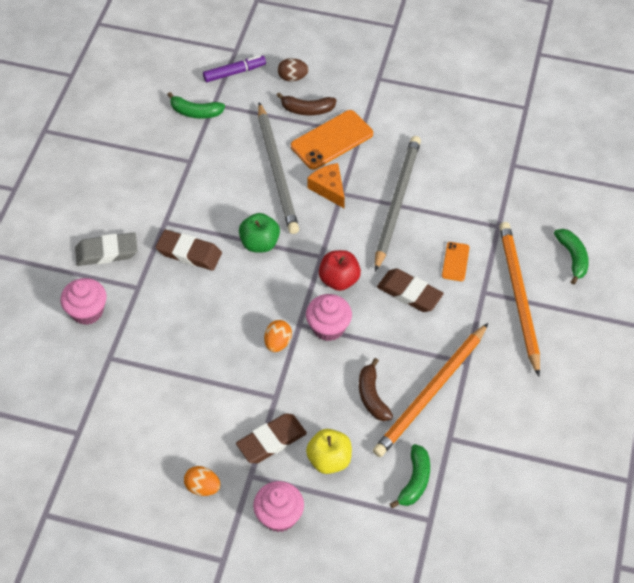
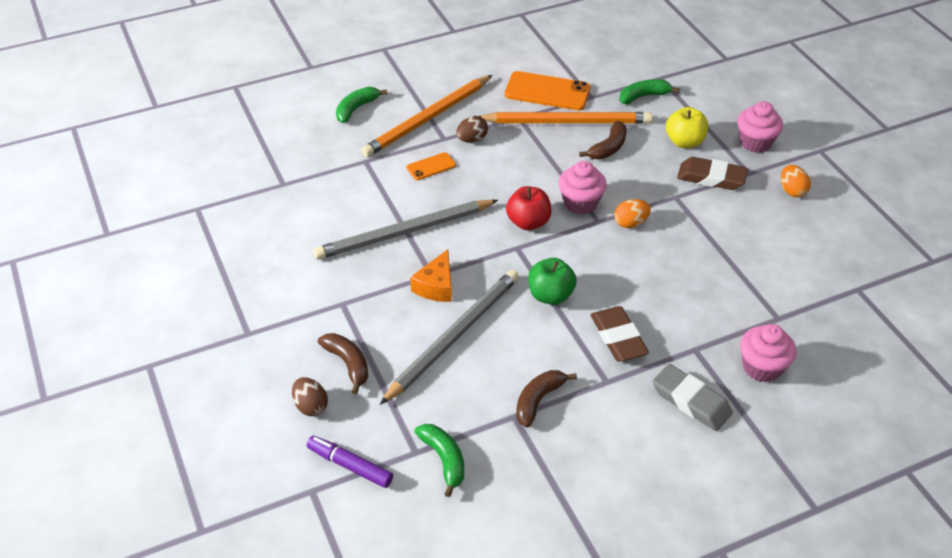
camera: 130 degrees left, 10 degrees down
(188, 179) = (538, 400): none -> brown banana
(332, 140) = (372, 319): orange phone -> orange phone (547, 91)
(409, 293) = (493, 176): brown eraser -> none
(465, 309) = (472, 139): none -> brown egg

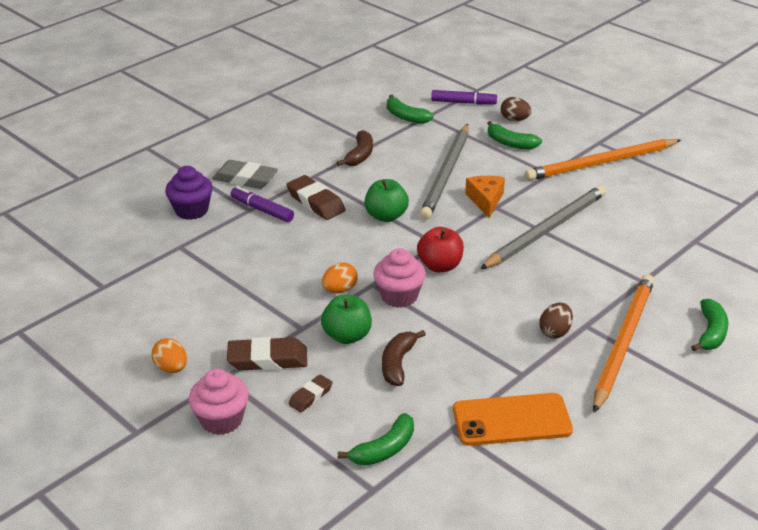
camera: 160 degrees right, 10 degrees down
(348, 364) = (510, 143): brown banana -> green banana
(431, 166) = (573, 292): orange phone -> none
(567, 122) = (462, 384): orange pencil -> orange pencil (601, 163)
(639, 180) = (347, 336): none -> green apple
(681, 344) = (262, 210): none -> purple marker
(684, 142) = (310, 396): yellow apple -> brown eraser
(762, 367) = (191, 210): pink cupcake -> purple cupcake

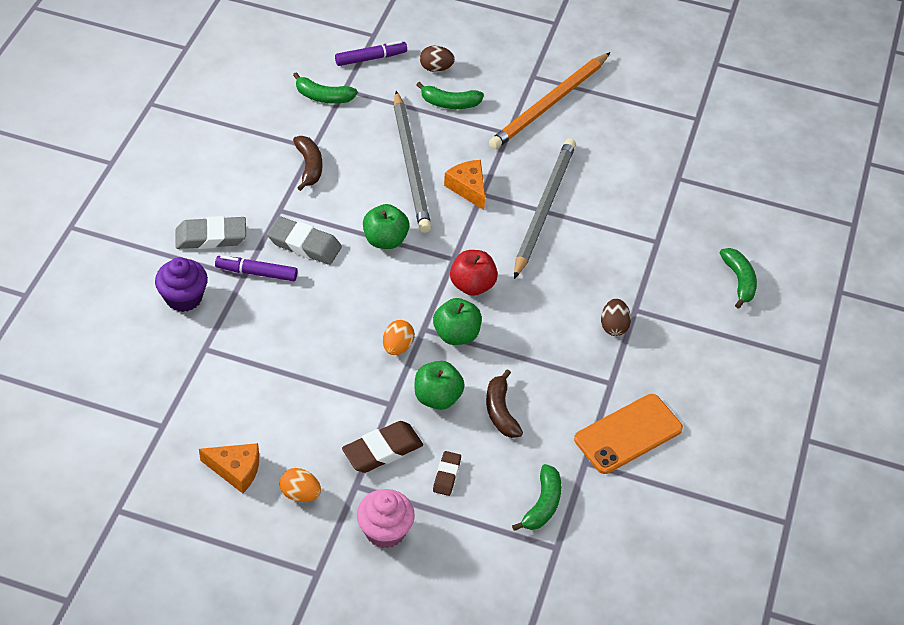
camera: 30 degrees left, 15 degrees up
(133, 334) = (236, 470): none -> orange cheese
(316, 202) = (304, 244): brown eraser -> grey eraser
(399, 296) = (456, 334): pink cupcake -> green apple
(623, 342) = (675, 317): orange pencil -> none

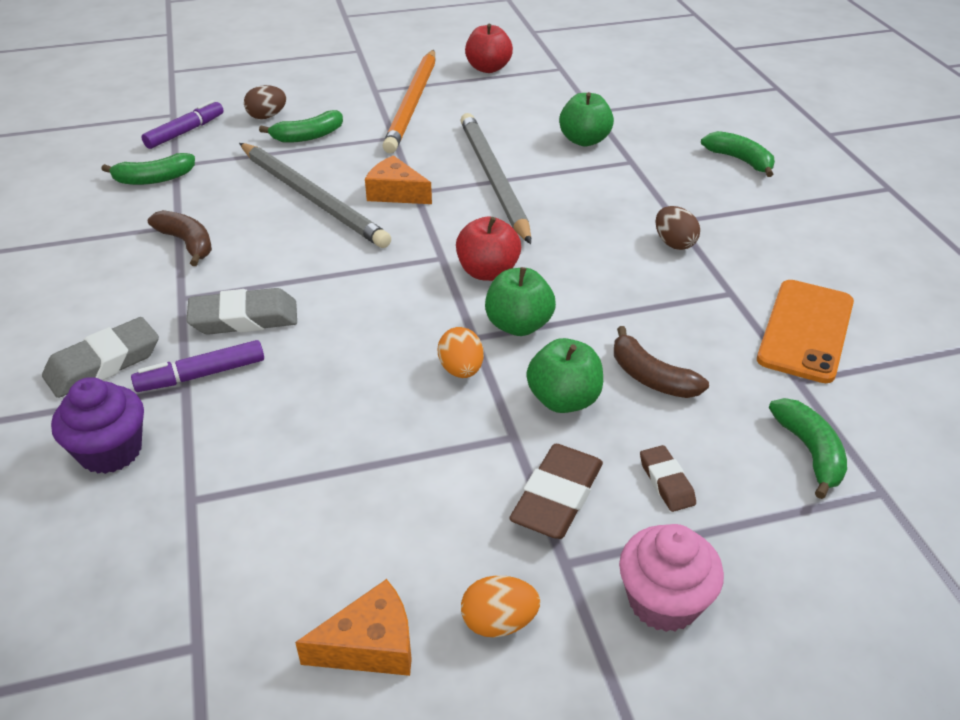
camera: 30 degrees left, 10 degrees down
(385, 240) = (344, 273): green apple -> green apple (584, 140)
(639, 91) = (488, 68): none -> red apple

